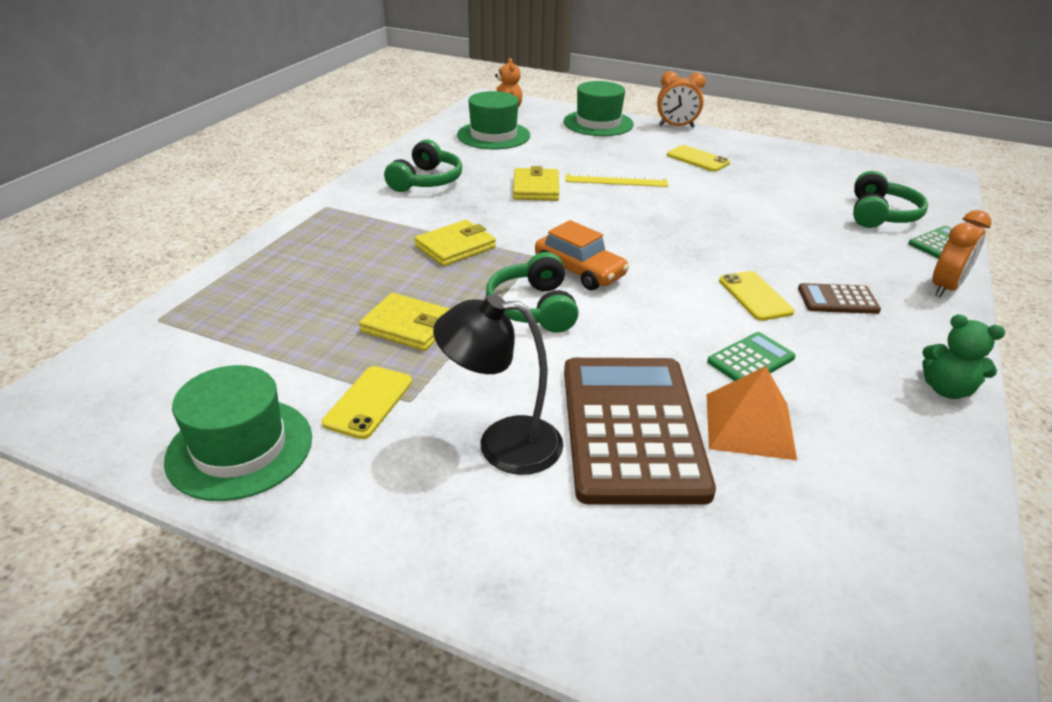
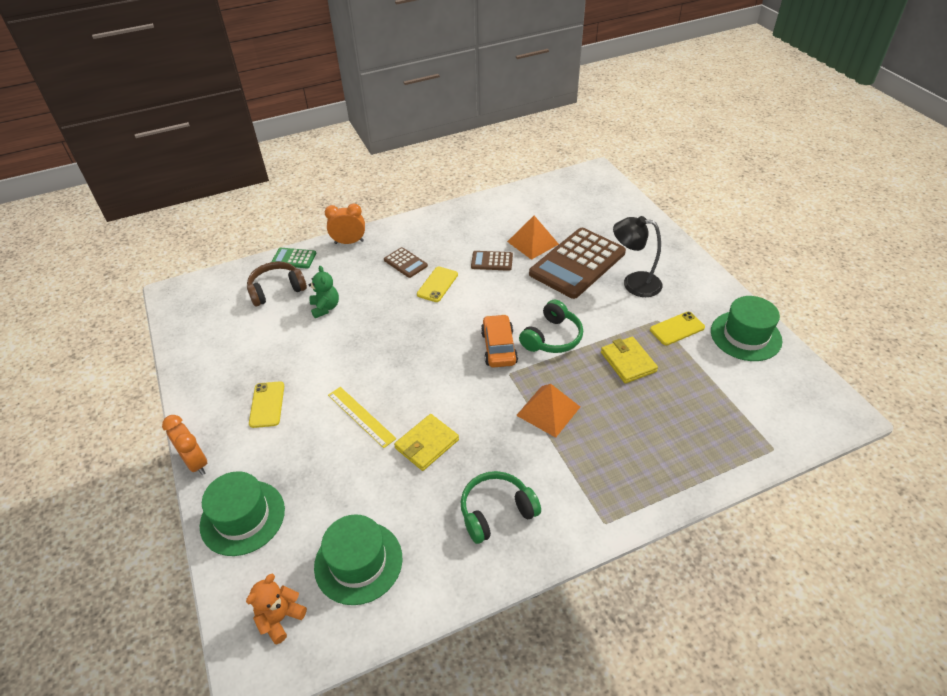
camera: 135 degrees left, 10 degrees up
(455, 247) = (548, 411): yellow wallet -> orange pyramid
(502, 444) = (634, 283): black lamp -> black lamp turned 150 degrees clockwise
(750, 360) = (492, 261): green calculator -> brown calculator
(880, 215) = (277, 290): green headphones -> brown headphones
(946, 389) = (441, 216): green teddy bear -> green teddy bear (325, 308)

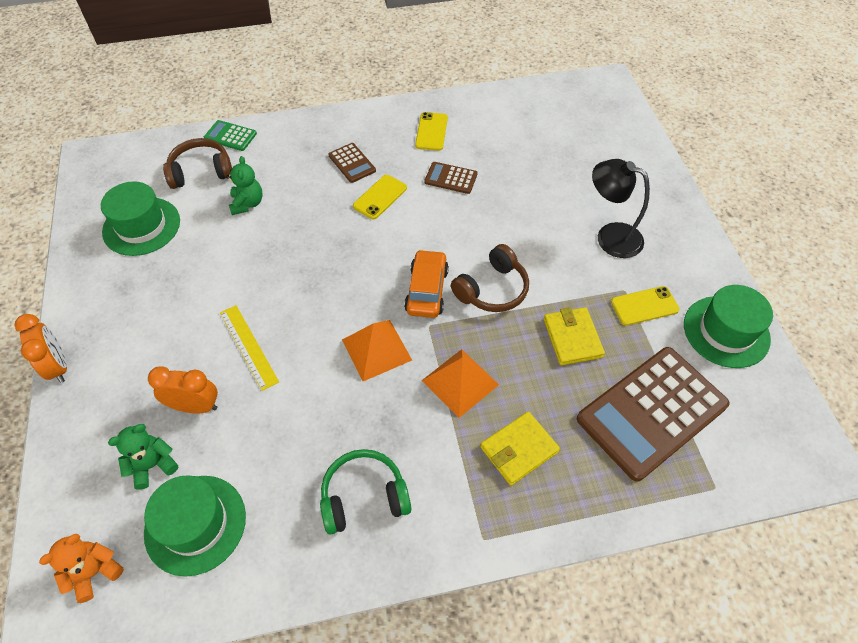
camera: 10 degrees right, 10 degrees up
(242, 517) = (89, 442): green hat -> green hat (141, 226)
(267, 404) = (152, 311): yellow phone -> yellow phone (431, 131)
(306, 524) = (153, 465): none -> green teddy bear
(349, 242) = (296, 126): orange clock -> orange clock (195, 406)
(427, 444) = (311, 395): yellow wallet -> yellow wallet (519, 449)
(533, 242) = (505, 162): orange pyramid -> orange pyramid (376, 349)
(552, 337) = (492, 289): green headphones -> brown headphones
(577, 263) = (550, 199): brown calculator -> brown calculator (652, 412)

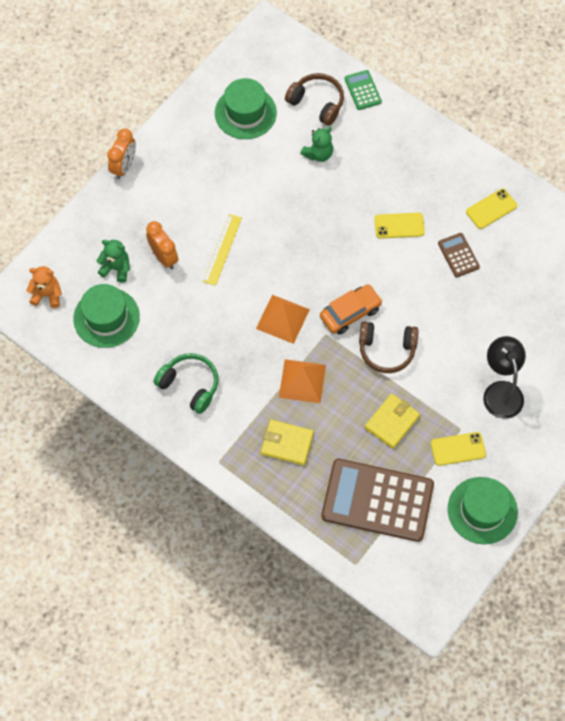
camera: 50 degrees right, 10 degrees up
(352, 163) = (412, 184): brown calculator -> none
(644, 306) = (458, 449): yellow phone -> yellow phone turned 45 degrees counterclockwise

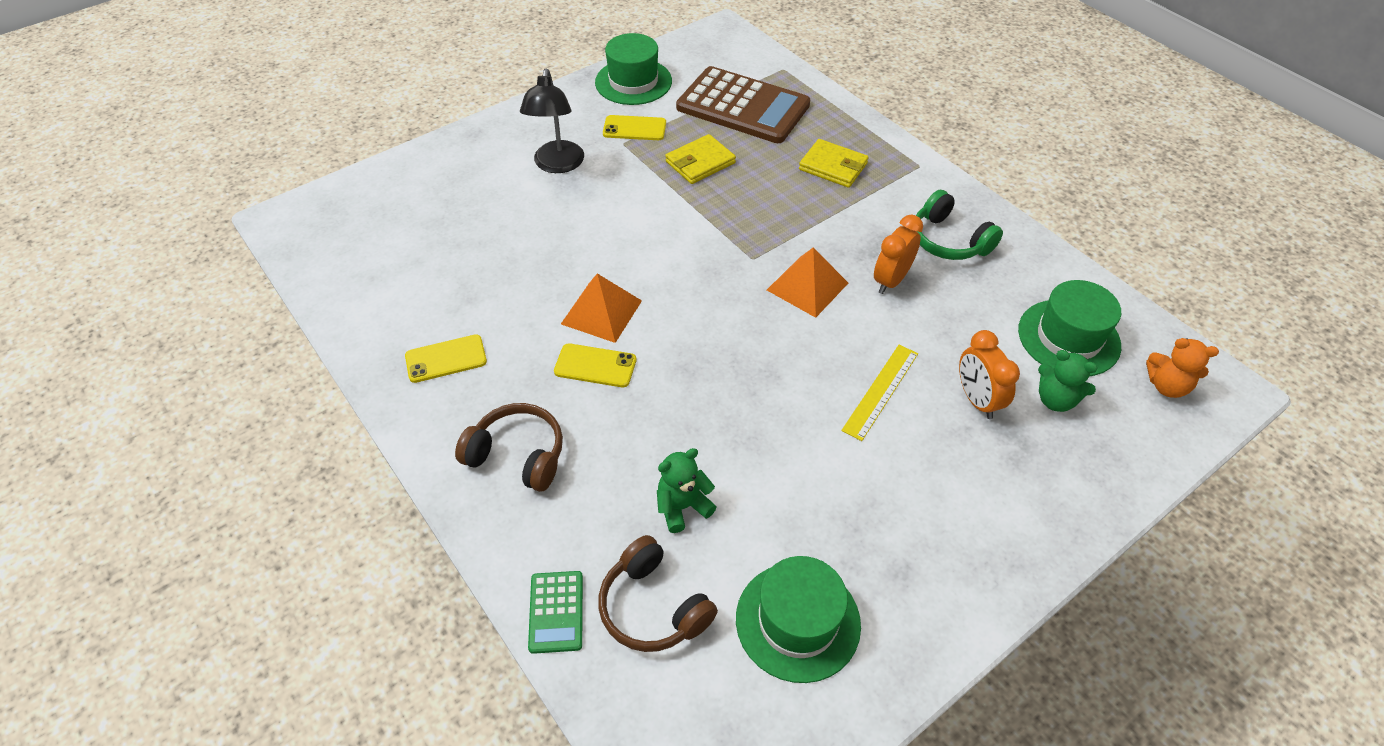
camera: 165 degrees left, 15 degrees down
(124, 167) = (1046, 567): orange clock -> orange clock (891, 280)
(302, 381) = (798, 218): orange pyramid -> orange pyramid (601, 312)
(350, 313) = (711, 274): orange car -> none
(386, 350) = (678, 227): brown headphones -> brown headphones (518, 455)
(458, 255) = (529, 310): brown calculator -> none

